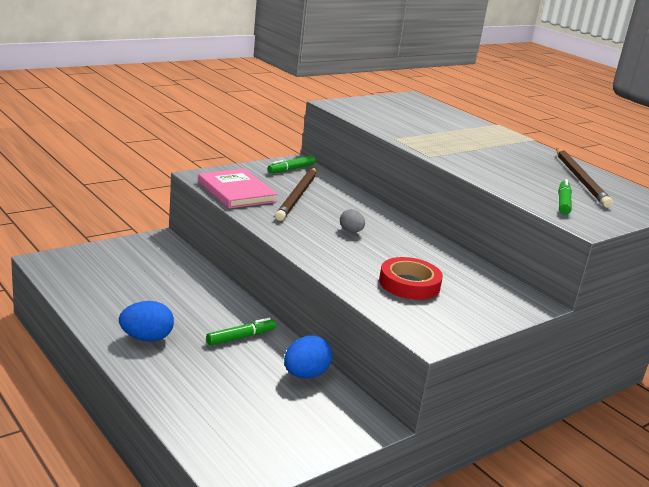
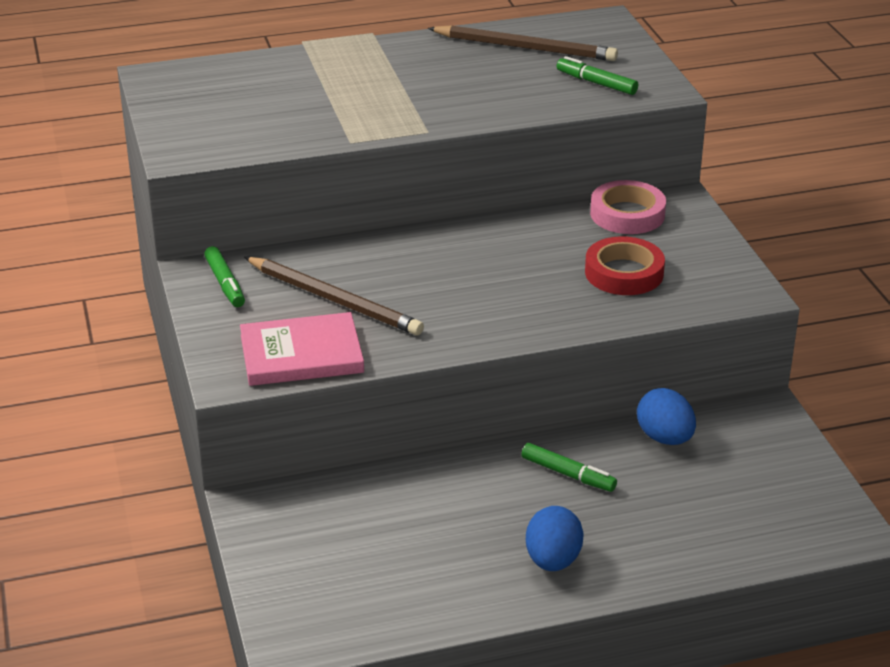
camera: 65 degrees left, 10 degrees up
(240, 337) = (568, 474): green marker -> green marker turned 135 degrees clockwise
(351, 231) = (466, 280): grey egg -> none
(489, 282) = (627, 214): none -> pink tape

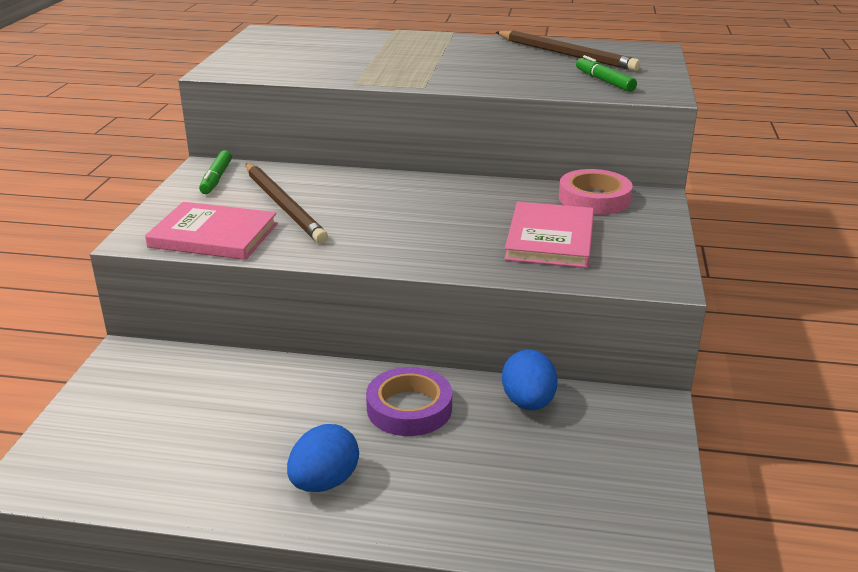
camera: 25 degrees right, 5 degrees down
(568, 474) = (409, 408): green marker -> purple tape
(624, 273) = (550, 239): red tape -> pink book

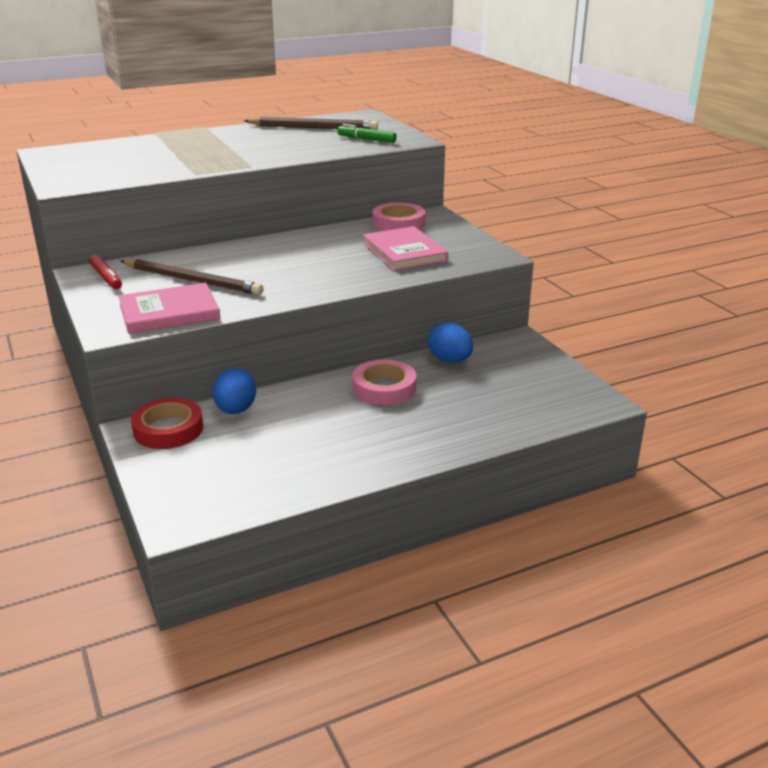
camera: 35 degrees left, 0 degrees up
(151, 366) = (168, 429): none -> red tape
(216, 178) = (106, 278): green marker -> red marker
(324, 482) = (384, 442): blue egg -> blue egg (236, 410)
(409, 408) = (384, 388): purple tape -> pink tape

